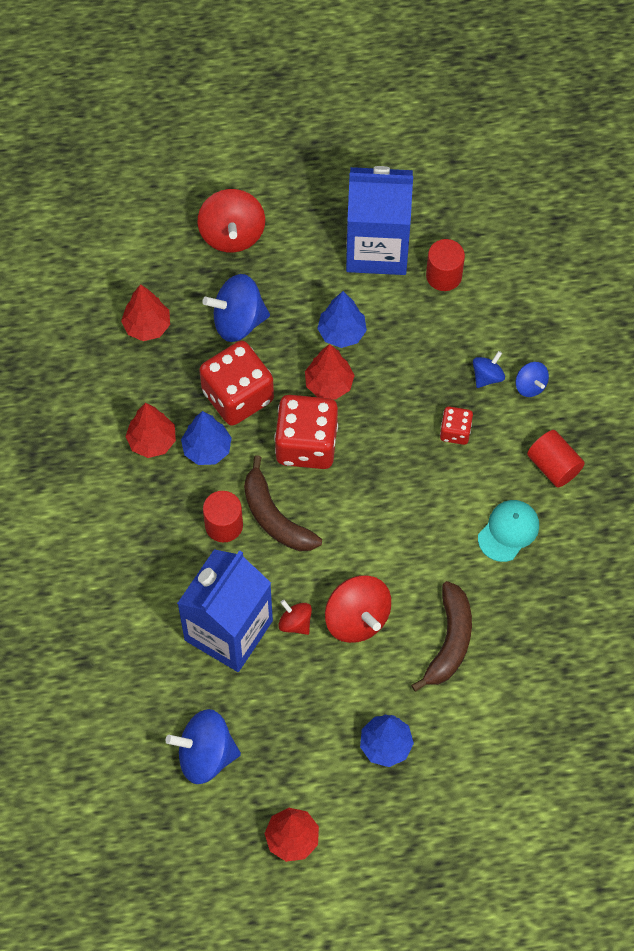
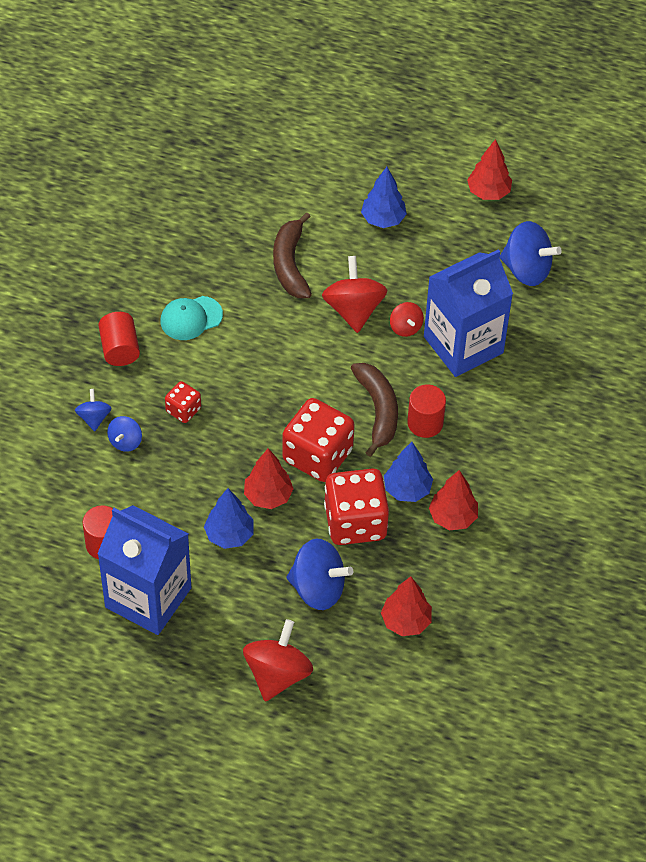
camera: 155 degrees left, 10 degrees down
(449, 641) = (290, 264): brown banana -> brown banana turned 45 degrees counterclockwise
(487, 376) = (125, 441): blue spinning top -> blue spinning top turned 45 degrees counterclockwise

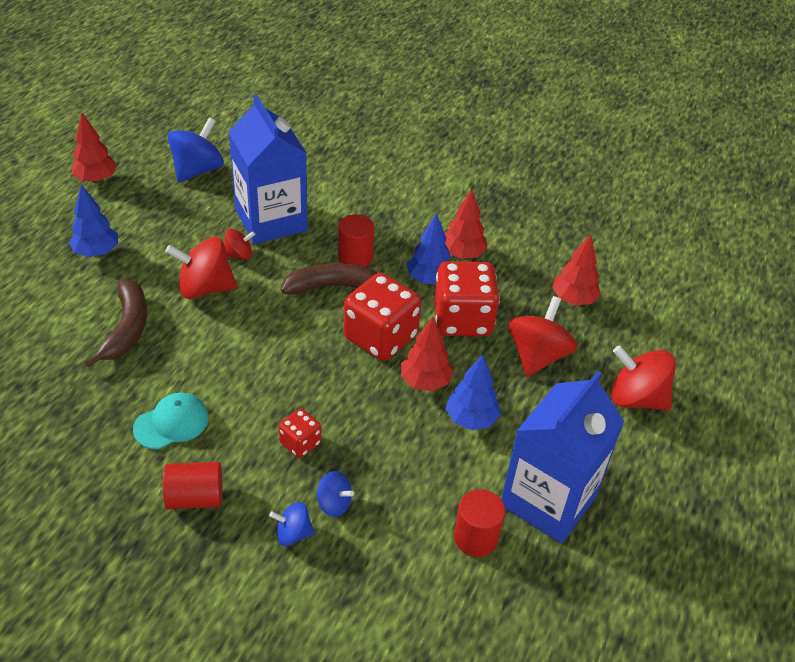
camera: 85 degrees left, 10 degrees down
(191, 318) = (171, 423): turquoise cap -> turquoise cap turned 105 degrees counterclockwise
(290, 264) = (126, 329): brown banana -> brown banana turned 90 degrees counterclockwise
(318, 588) = (537, 356): blue spinning top -> red spinning top

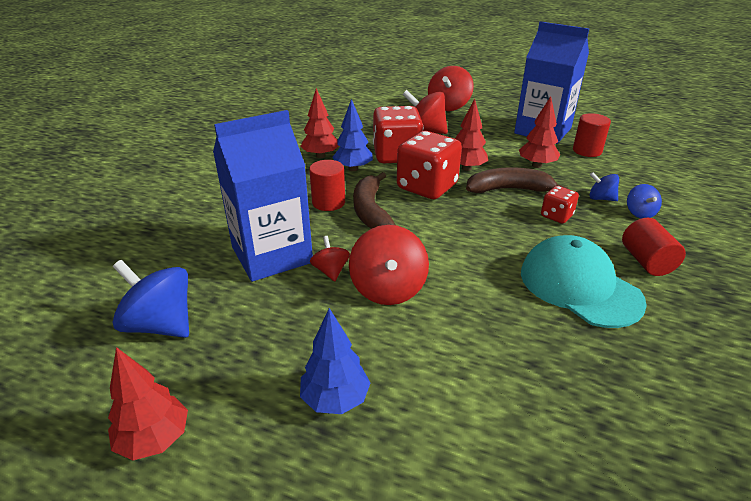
camera: 90 degrees left, 10 degrees down
(126, 329) = (469, 341): brown banana -> brown banana (509, 189)
(171, 423) = (579, 286): turquoise cap -> turquoise cap, size x1.67
(334, 503) = (601, 198): blue spinning top -> blue spinning top turned 90 degrees counterclockwise
(471, 419) = (493, 152): blue tree -> none
(573, 299) = (365, 120): red tree -> red tree (536, 165)

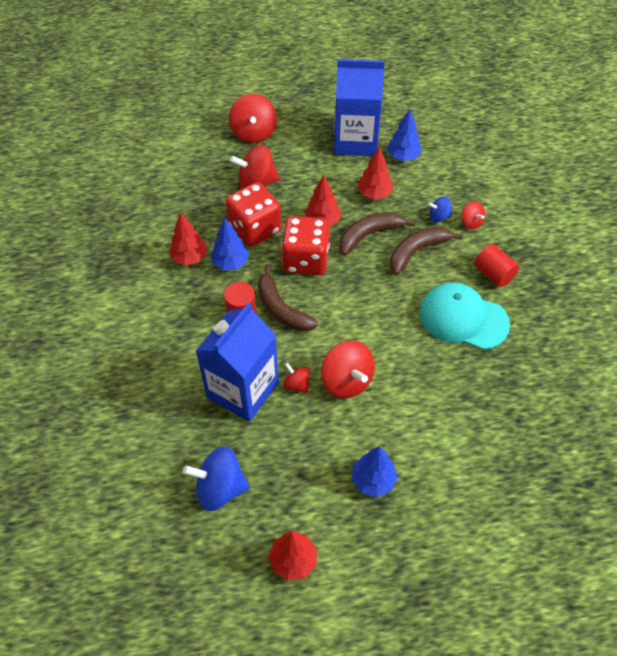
camera: 30 degrees left, 20 degrees up
(556, 216) = (417, 252): red dice -> brown banana
(587, 151) = (403, 156): red cylinder -> blue tree
(639, 213) = (471, 222): blue spinning top -> red spinning top

